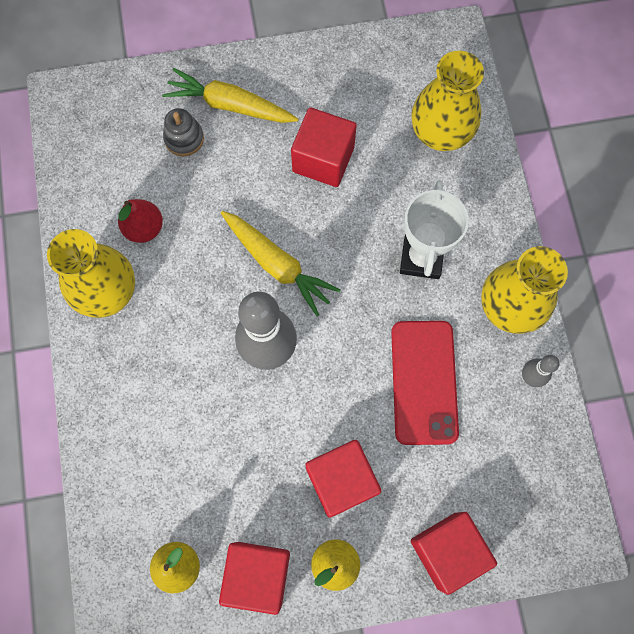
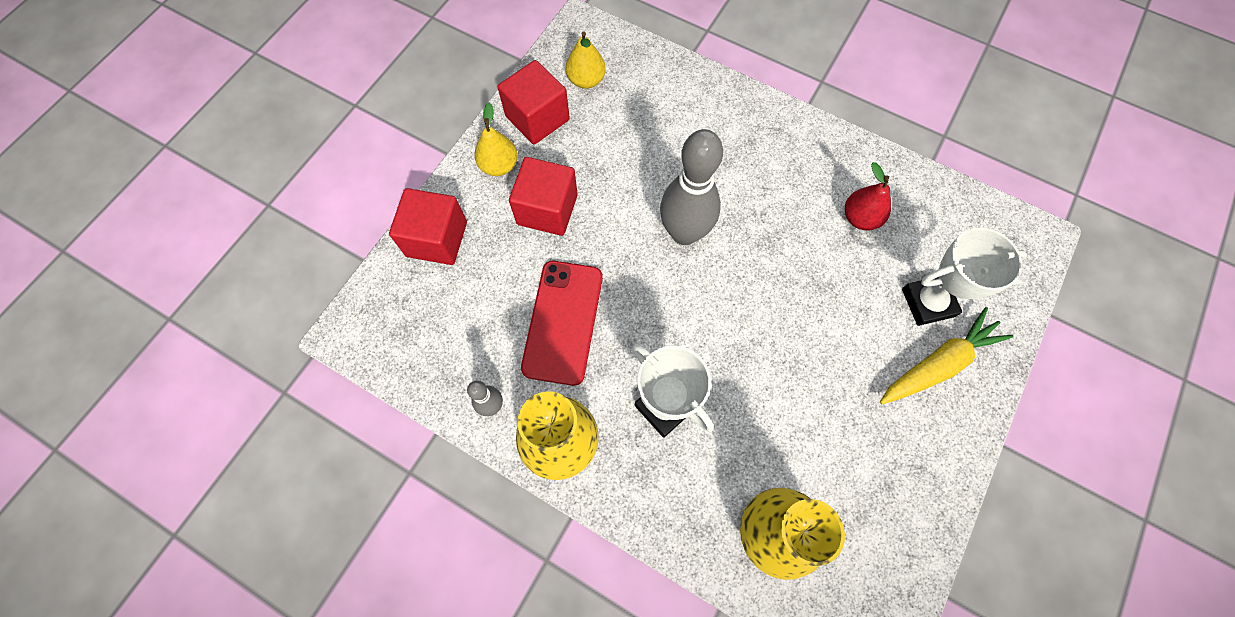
camera: 130 degrees right, 5 degrees down
(107, 292) = (822, 160): yellow vase -> none
(184, 138) = (928, 302): grey stacking toy -> white trophy
(278, 265) = (750, 290): yellow carrot -> none
(323, 159) = (823, 401): red cube -> none
(424, 382) = (563, 322): red phone -> red phone turned 60 degrees clockwise

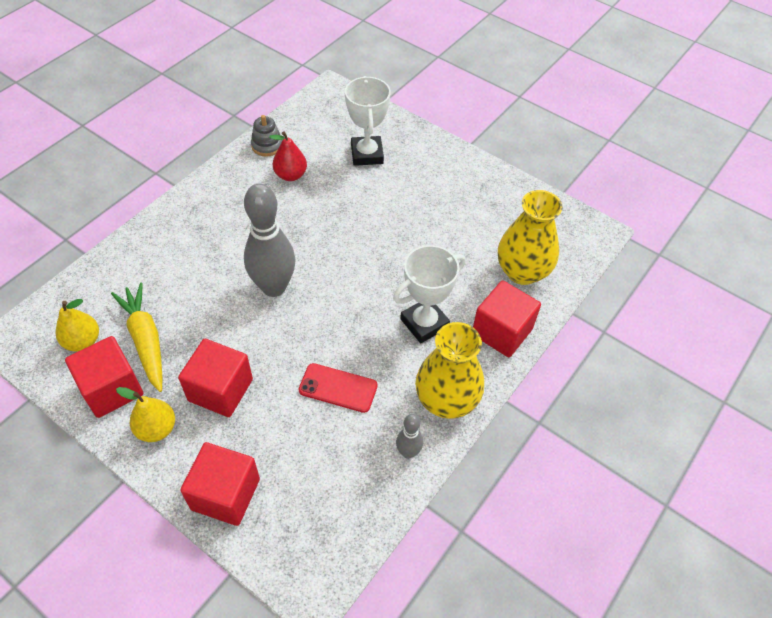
camera: 85 degrees left, 15 degrees down
(563, 322) = (338, 388): red phone -> red phone, size x0.65
(668, 507) = (502, 331): none -> red cube
(902, 182) = (267, 146): none -> grey stacking toy
(939, 363) = (412, 159): yellow carrot -> yellow carrot (145, 340)

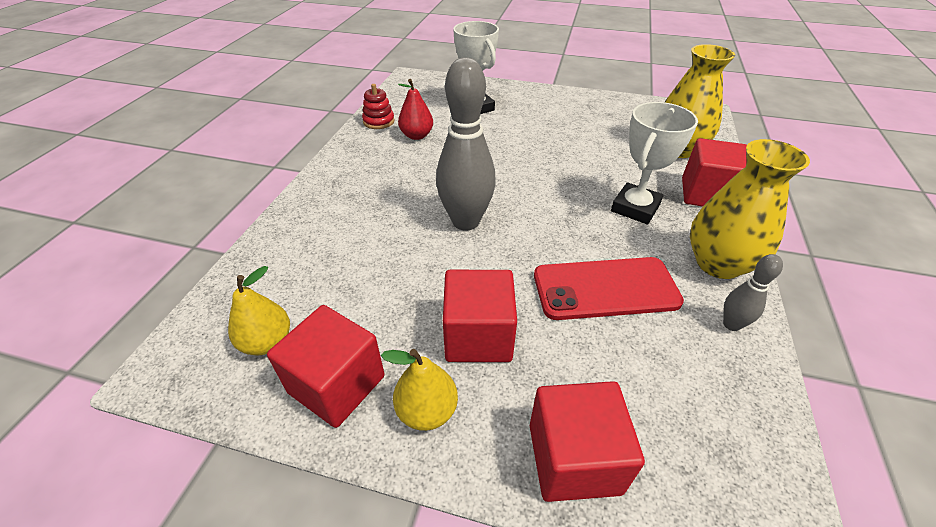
camera: 20 degrees left, 10 degrees down
(145, 340) = (351, 314): yellow carrot -> none
(267, 146) = (378, 121): grey stacking toy -> red stacking toy
(338, 388) = (605, 289): red phone -> red phone, size x1.53

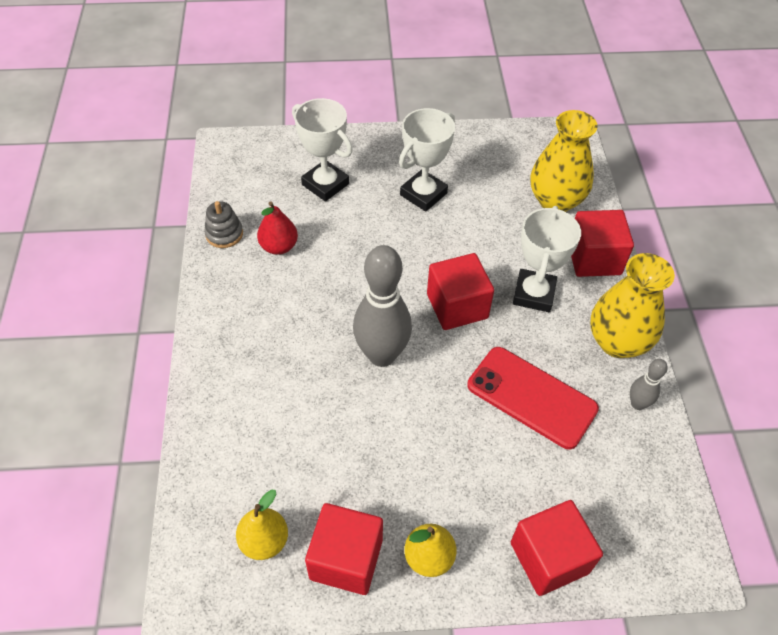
camera: 20 degrees left, 10 degrees up
(378, 121) = (224, 234): red stacking toy -> grey stacking toy
(478, 336) = (442, 477): red cube -> red cube (457, 306)
(555, 126) = (423, 194): none -> white trophy
(605, 289) = (531, 397): red phone -> red phone turned 60 degrees clockwise

